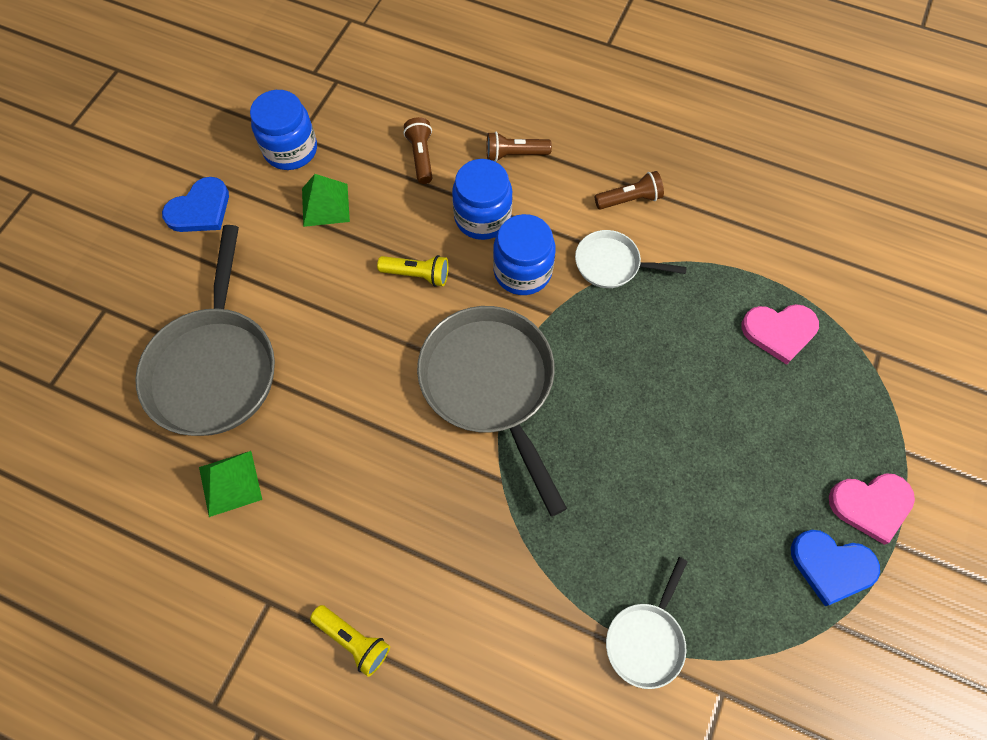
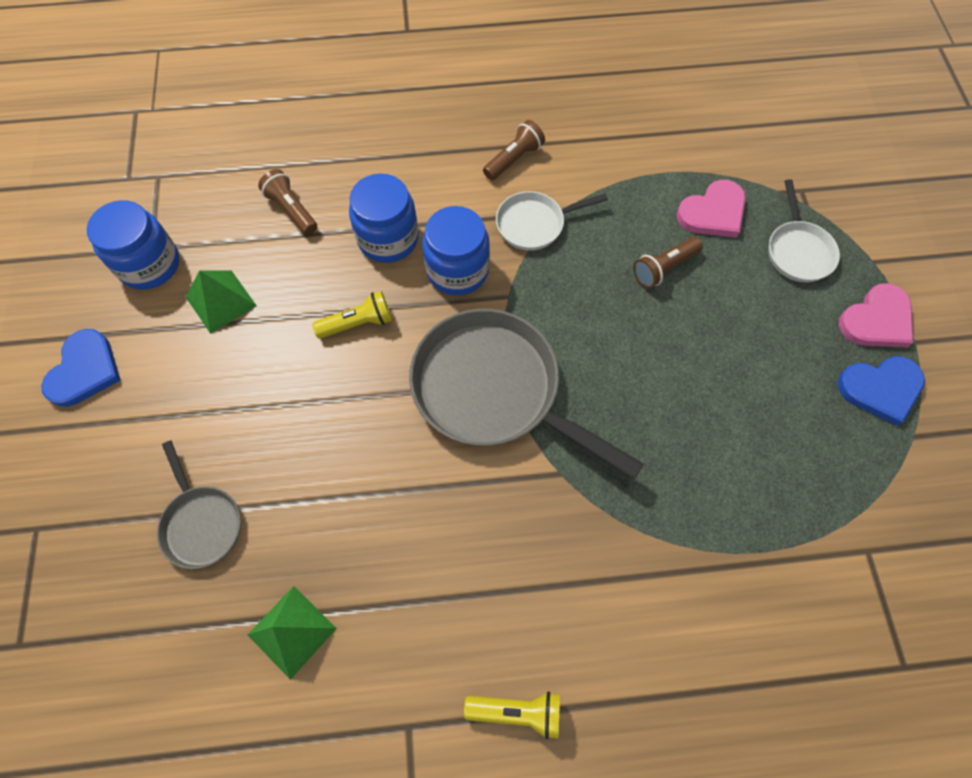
camera: 30 degrees left, 0 degrees up
(214, 367) = (201, 523): grey pan -> grey pan, size x0.51
(514, 154) = (382, 167): brown flashlight -> brown flashlight (663, 268)
(646, 639) = (777, 543): white pan -> white pan (798, 251)

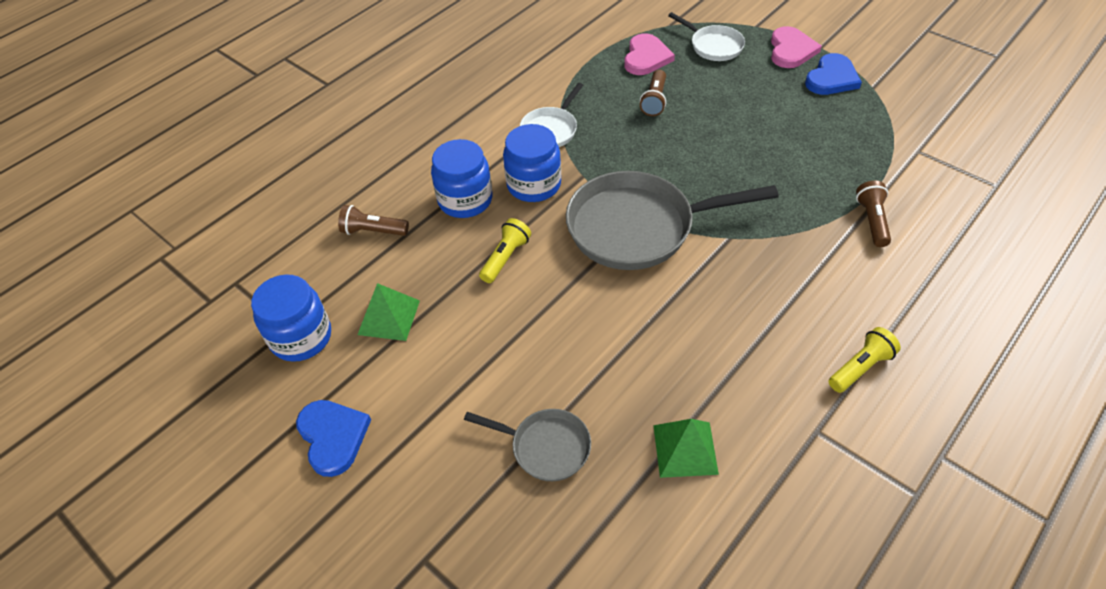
camera: 40 degrees left, 15 degrees down
(514, 159) = (494, 106): brown flashlight -> brown flashlight (872, 221)

